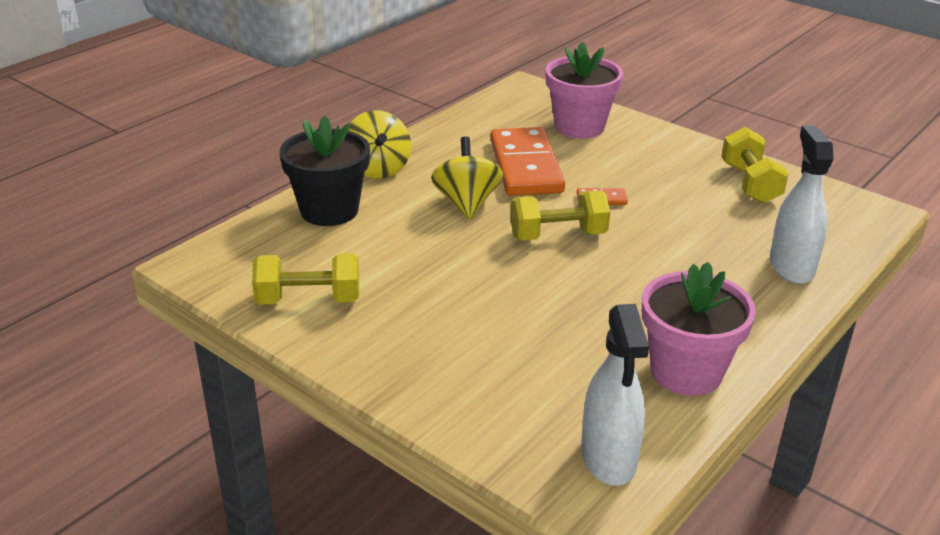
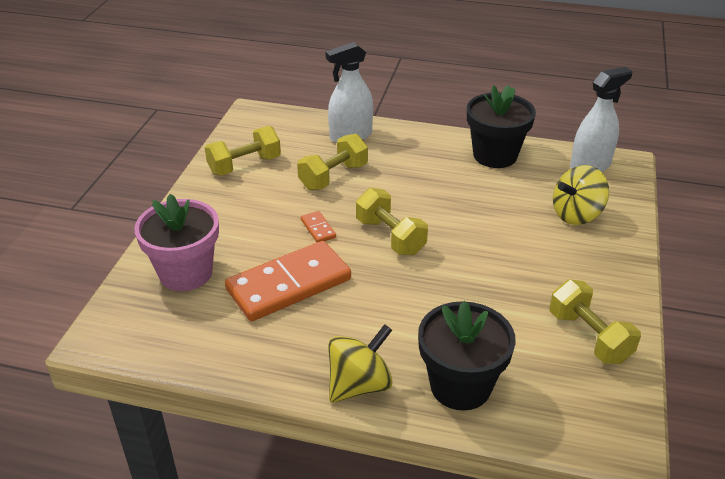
camera: 115 degrees left, 5 degrees up
(467, 203) = (379, 300): yellow spinning top -> yellow spinning top (576, 215)
(686, 372) = (495, 155): pink flower pot -> black flower pot
(697, 231) = (333, 177): none -> yellow dumbbell

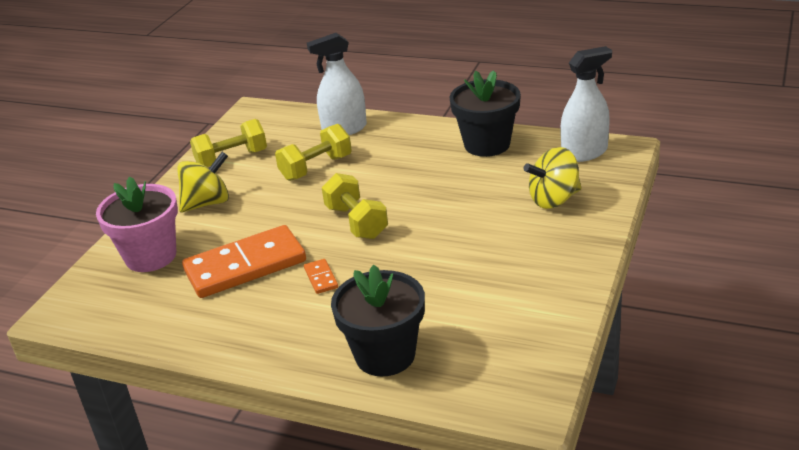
camera: 10 degrees right, 5 degrees down
(318, 228) = (287, 215): orange domino -> orange domino (321, 278)
(359, 385) = (288, 353): yellow spinning top -> yellow spinning top (207, 203)
(589, 337) = (528, 312): yellow dumbbell -> none

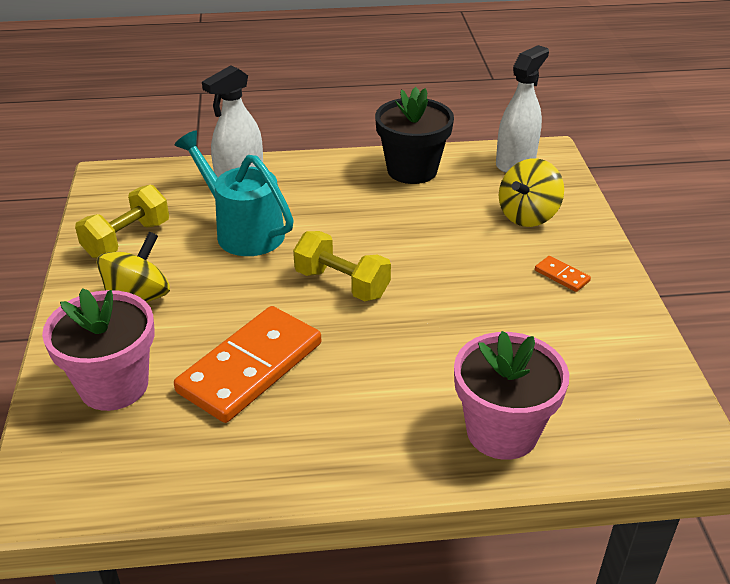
camera: 30 degrees left, 5 degrees up
(316, 168) = (242, 230): yellow dumbbell -> turquoise watering can
(321, 278) = (355, 359): orange domino -> orange domino (562, 276)
(385, 355) = (502, 431): black flower pot -> pink flower pot

